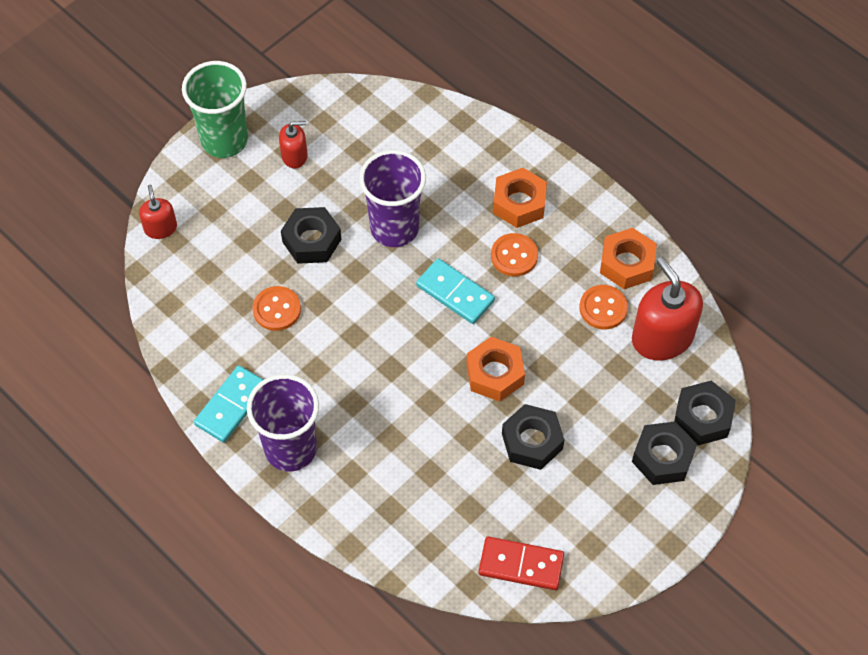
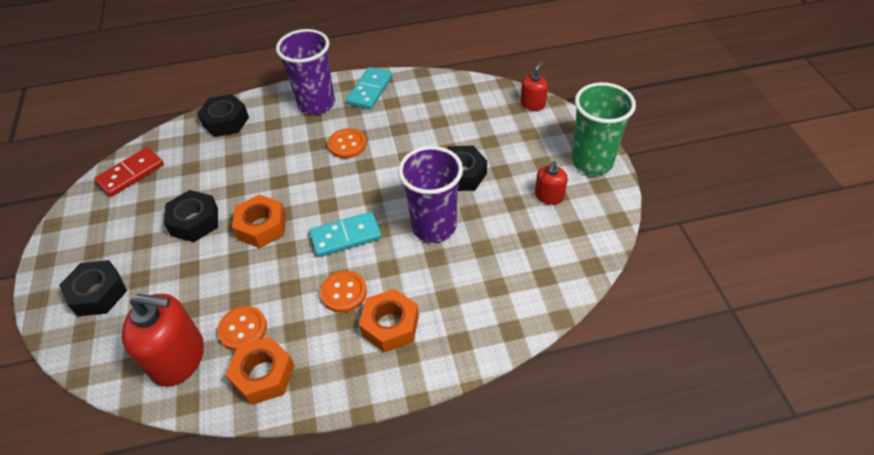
camera: 125 degrees right, 10 degrees down
(160, 228) = (532, 104): red soap dispenser -> red soap dispenser turned 75 degrees counterclockwise
(232, 405) = (370, 90): turquoise domino -> turquoise domino turned 45 degrees clockwise
(277, 309) = (419, 135): orange button -> orange button (347, 145)
(702, 417) = (92, 341): black nut -> black nut (226, 121)

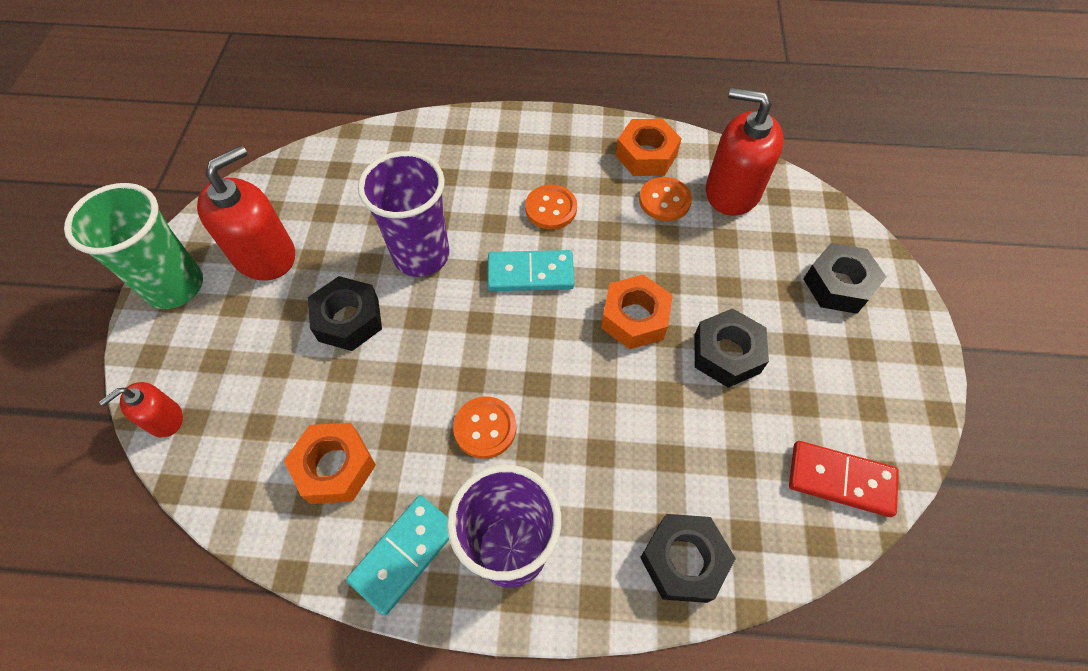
camera: 165 degrees left, 10 degrees up
(131, 174) = (840, 480): red domino -> red domino turned 45 degrees clockwise
(390, 325) = (513, 165): orange nut -> orange nut (335, 467)
(549, 196) = (264, 255): red soap dispenser -> red soap dispenser, size x1.89

